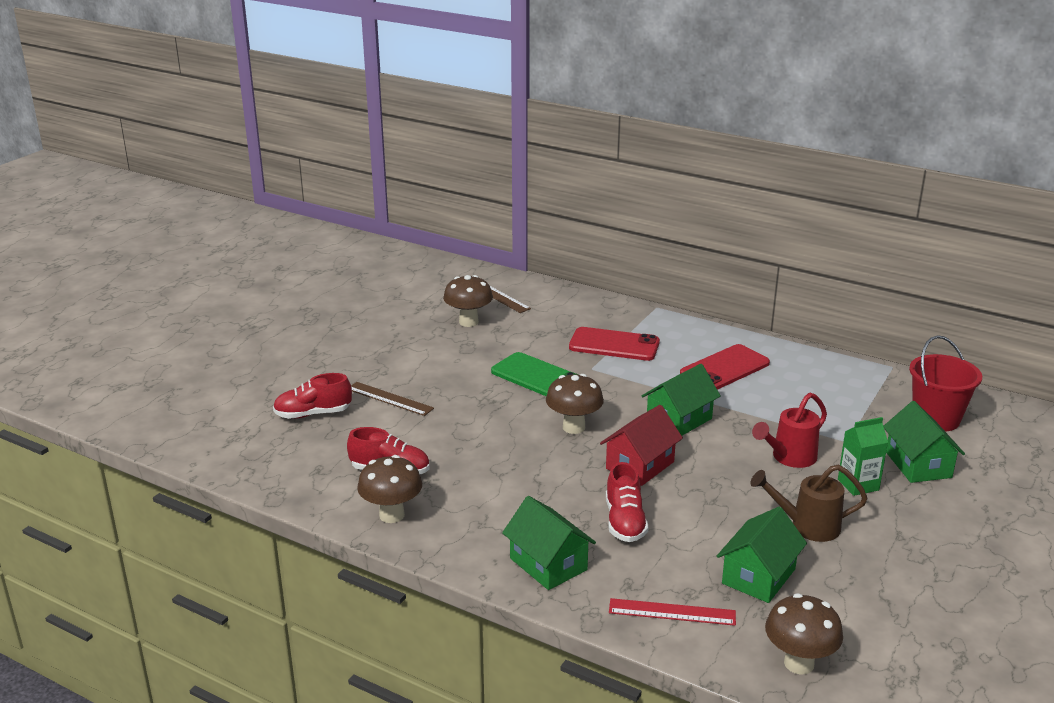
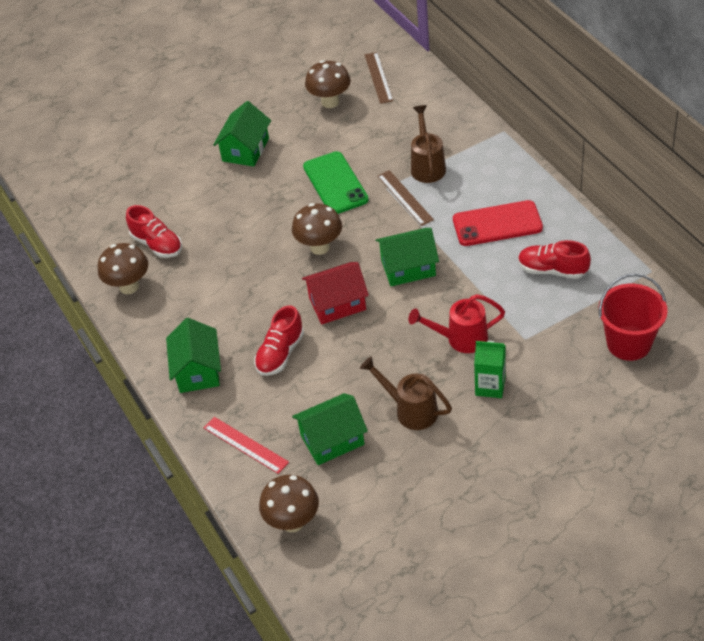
camera: 35 degrees right, 20 degrees up
(313, 414) = (144, 168): red shoe -> red shoe (552, 270)
(389, 398) = (208, 170): brown ruler -> brown ruler (405, 197)
(614, 345) = (427, 166): red phone -> brown watering can
(918, 465) = (561, 385): green house -> green house (245, 150)

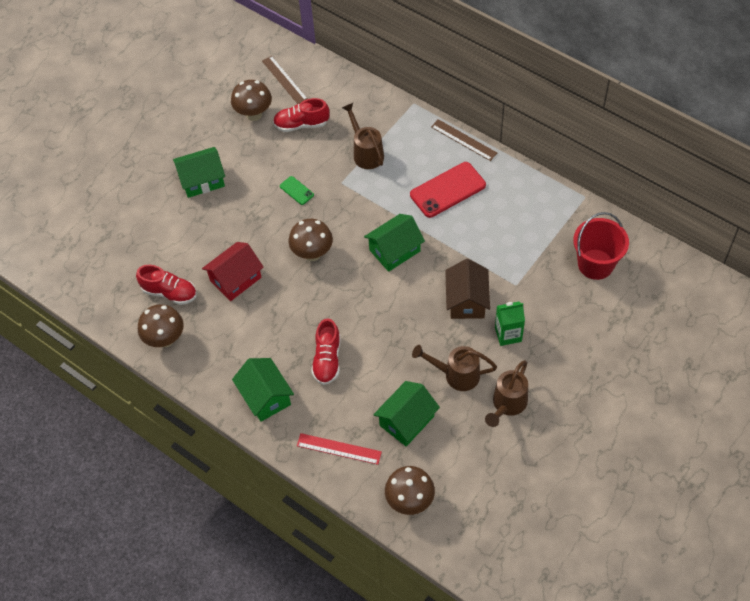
camera: 25 degrees left, 10 degrees up
(245, 150) = (202, 180): green house -> green house turned 75 degrees clockwise
(335, 183) = (296, 190): green phone -> green phone, size x0.48
(337, 304) = (352, 300): red house -> red house (235, 279)
(405, 197) = (361, 187): brown ruler -> brown ruler (463, 140)
(452, 458) = (507, 404): none -> brown watering can
(461, 339) = (466, 300): red watering can -> brown house
(552, 270) = (509, 218): red shoe -> red shoe (301, 124)

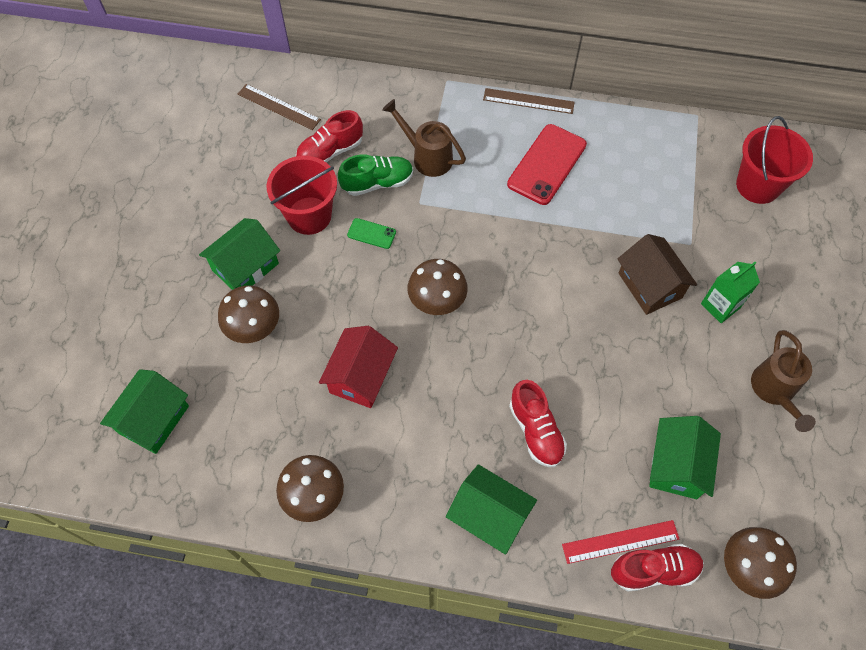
camera: 30 degrees left, 5 degrees up
(169, 292) = (285, 431): red shoe -> red shoe (654, 570)
(254, 114) = (265, 161): brown mushroom -> brown mushroom (255, 330)
(262, 162) = (309, 215): none -> red bucket
(321, 158) = (377, 183): none -> green shoe
(394, 250) = (531, 260): green house -> green house (154, 419)
(456, 375) = (696, 380): brown watering can -> none

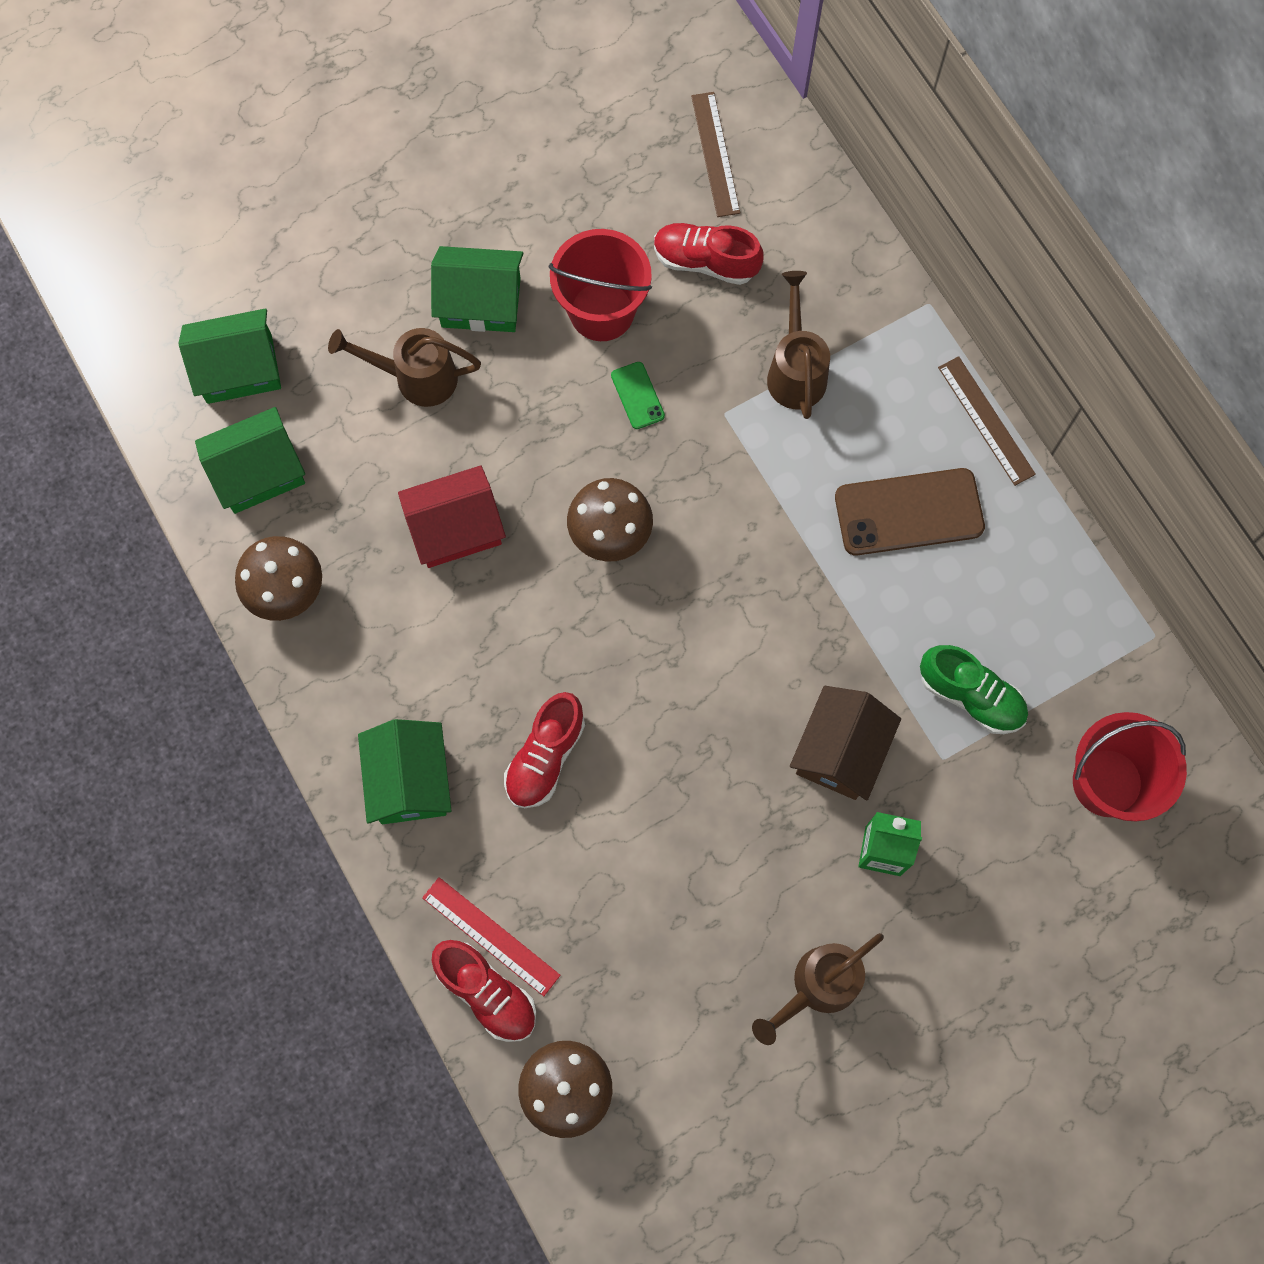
camera: 50 degrees right, 10 degrees up
(255, 330) = (417, 378): brown mushroom -> brown watering can
(377, 183) = (710, 347): green shoe -> green shoe (970, 696)
(547, 164) = (909, 512): red phone -> brown phone
(677, 465) = (629, 937): green house -> green house (258, 472)

